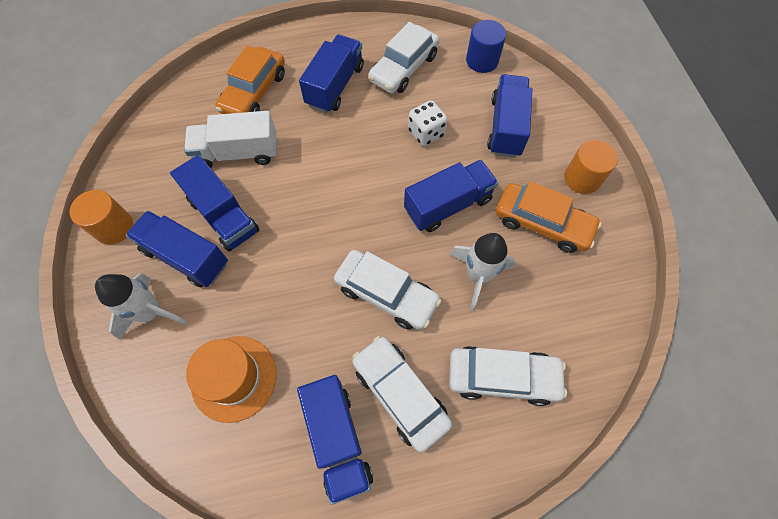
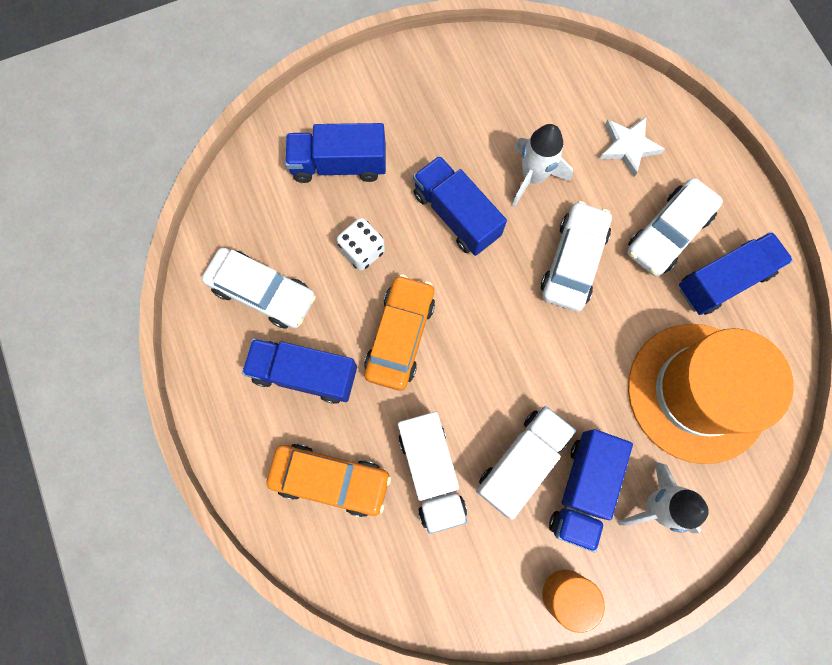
camera: 100 degrees left, 10 degrees up
(223, 216) = (521, 462): blue truck -> white truck
(234, 378) = (697, 392): orange hat -> orange hat, size x1.62
(482, 60) = (238, 200): blue cylinder -> none
(502, 377) = (628, 147): white car -> white star
(542, 223) = (459, 121): orange car -> orange car (400, 336)
(582, 178) = (396, 85): orange cylinder -> none

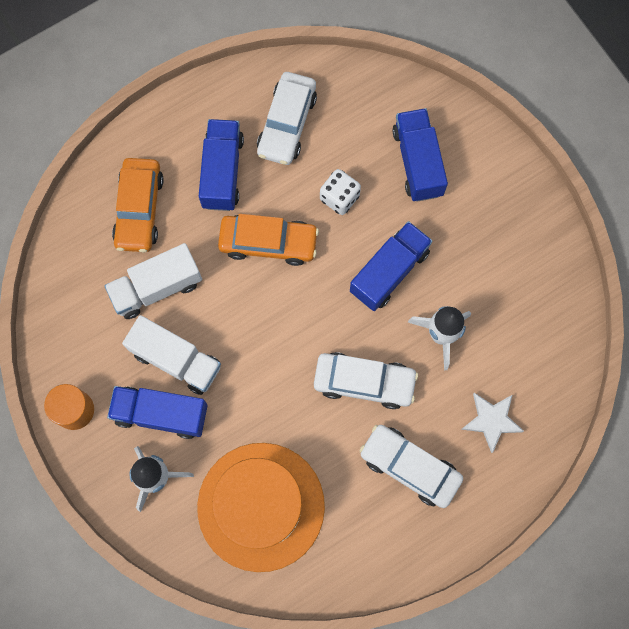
camera: 80 degrees right, 0 degrees up
(723, 280) = (372, 523): blue truck -> none

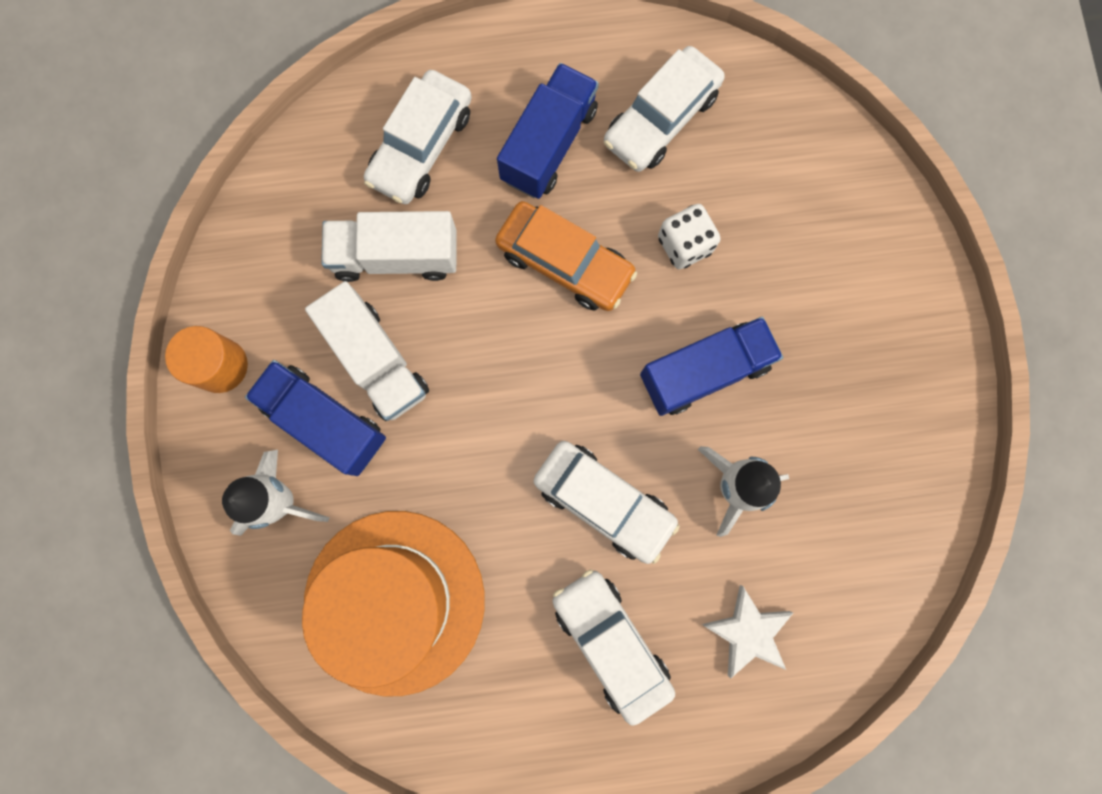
camera: 25 degrees right, 5 degrees up
(139, 209) = (421, 146): orange car -> white car
(417, 162) = (809, 244): blue truck -> none

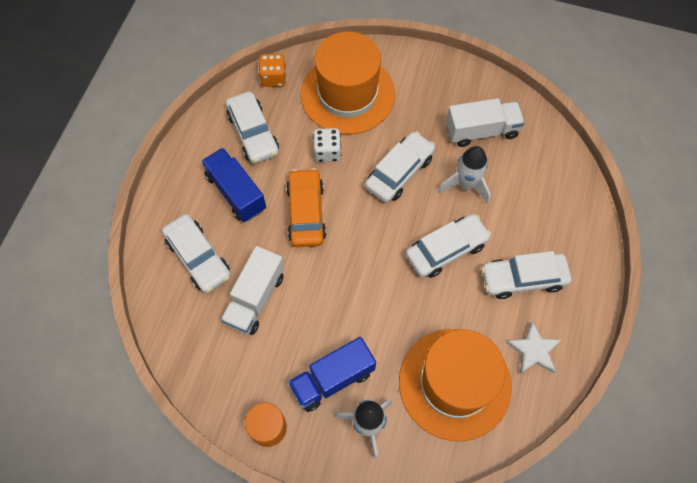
camera: 65 degrees left, 15 degrees down
(377, 360) = (311, 335): white truck -> white truck (481, 131)
(565, 262) = (306, 213): orange car -> orange car turned 60 degrees counterclockwise
(704, 371) = (399, 172): blue truck -> white car
(748, 632) = (543, 211): white star -> white star (533, 350)
(775, 99) = (273, 78): none -> orange dice
(806, 227) = (347, 94): none -> orange hat

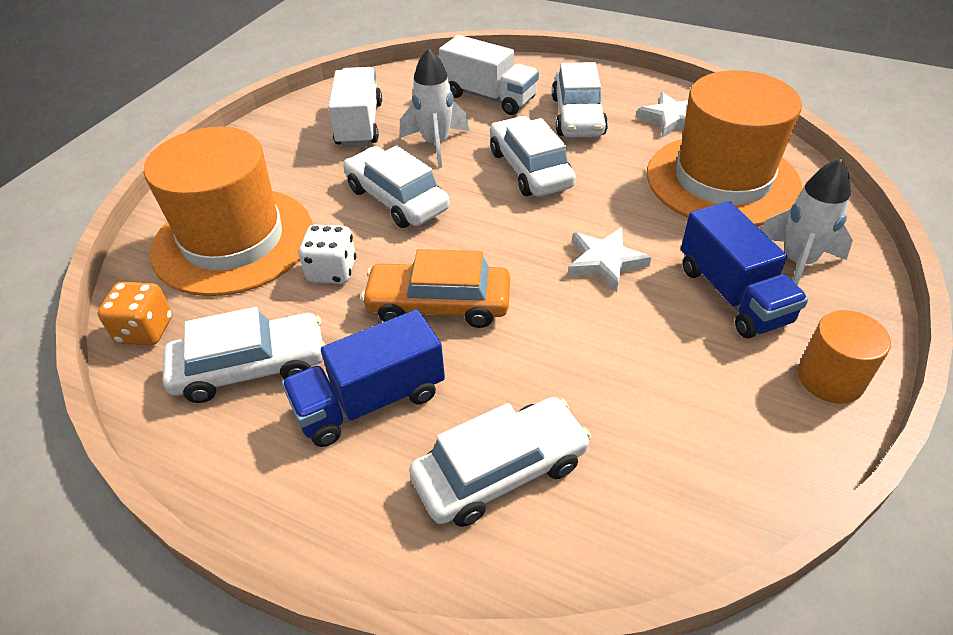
camera: 80 degrees left, 20 degrees down
(255, 298) = (593, 383): white truck -> white truck (489, 97)
(354, 302) = (605, 262): none -> white star

